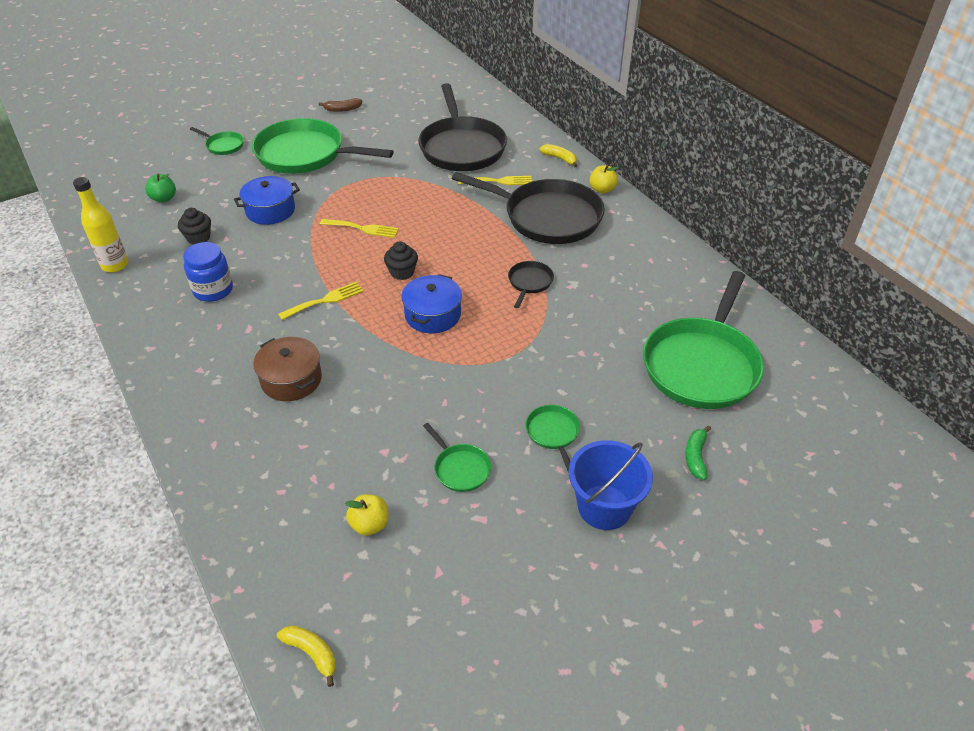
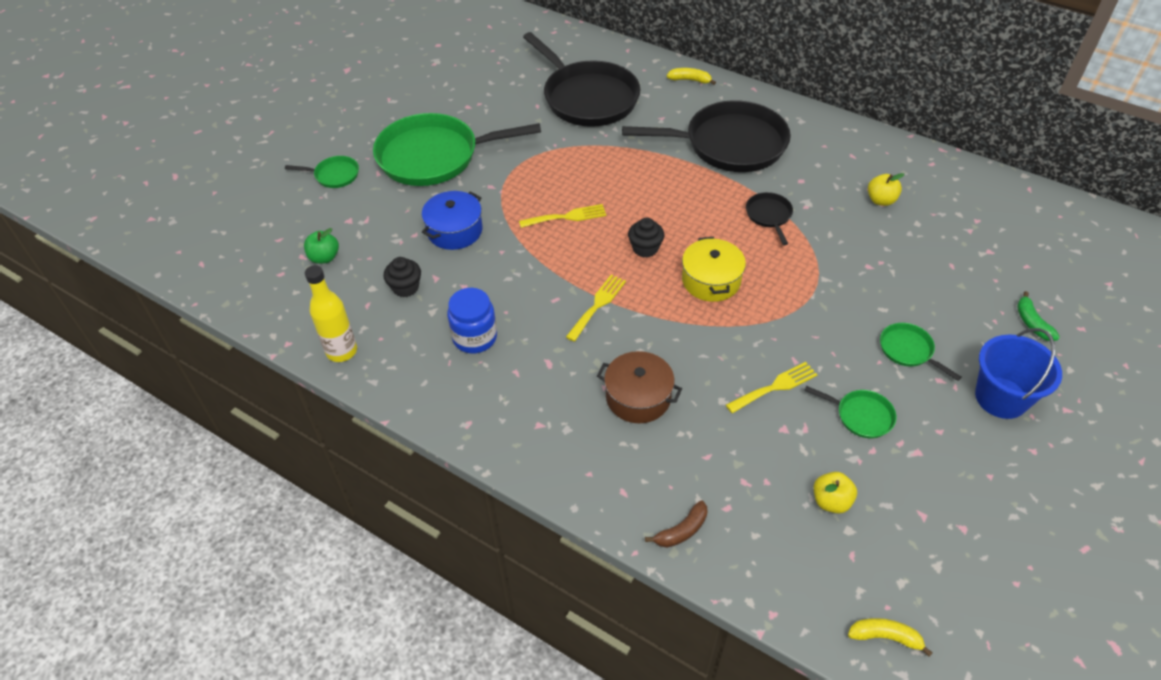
camera: 25 degrees left, 5 degrees up
(342, 109) = (428, 93): brown banana -> brown banana (681, 531)
(432, 315) = (711, 280): blue pot -> yellow pot
(499, 181) = (654, 122): yellow fork -> yellow fork (775, 387)
(602, 189) = (754, 99): yellow apple -> yellow apple (881, 200)
(702, 365) = (971, 239): green pan -> none

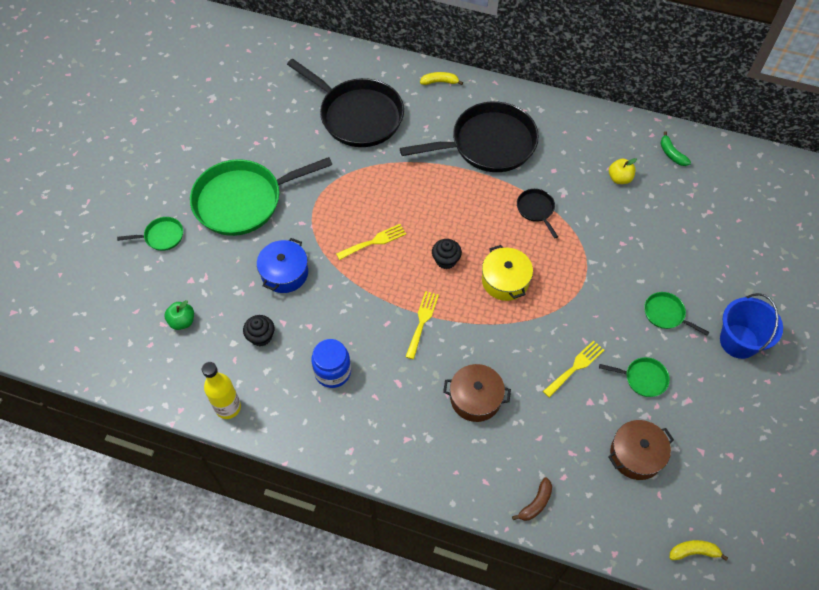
camera: 15 degrees left, 10 degrees up
(831, 501) = (636, 454): yellow apple -> brown pot
(1032, 323) = (750, 271): green banana -> green banana (671, 154)

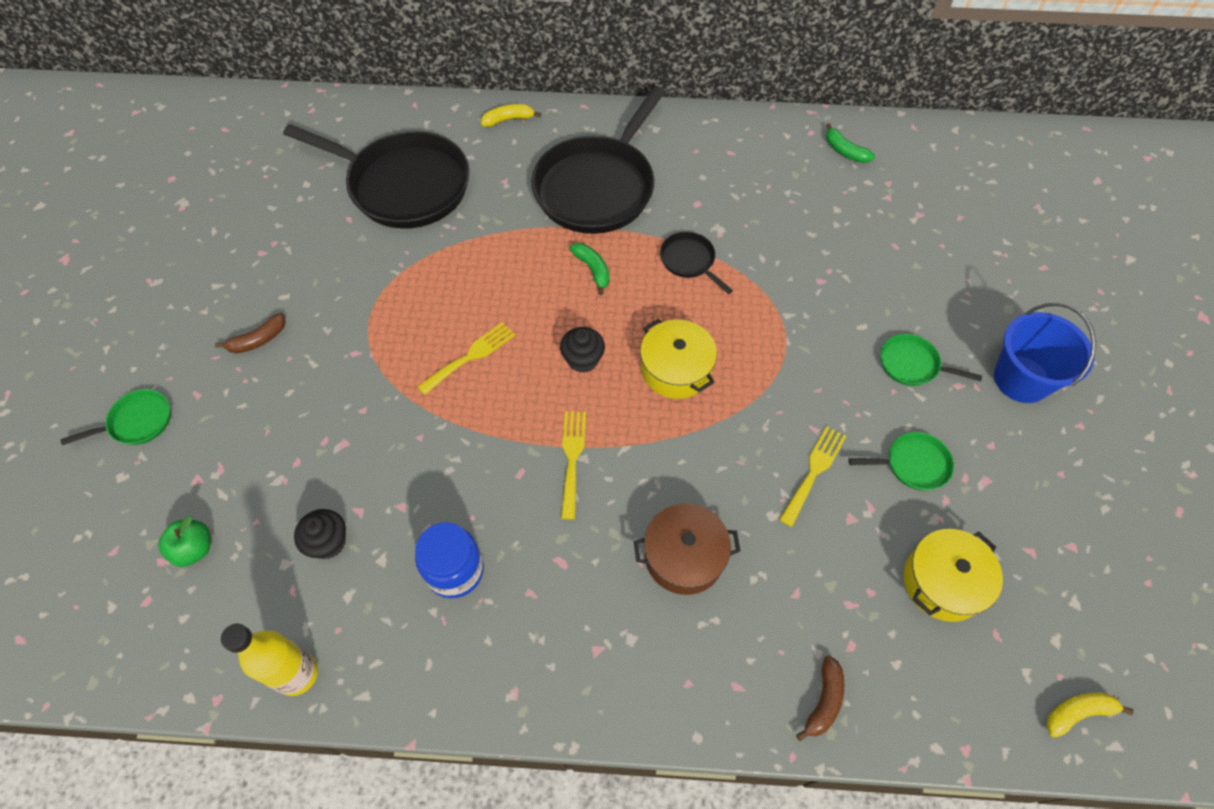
camera: 15 degrees left, 0 degrees up
(243, 201) = (258, 340): green pan -> brown banana
(285, 273) = (345, 434): blue pot -> none
(469, 201) = (593, 269): none -> green banana
(488, 144) = (598, 187): black pan -> black pan turned 150 degrees clockwise
(619, 178) = (788, 196): yellow apple -> none
(636, 454) = (943, 582): brown pot -> yellow pot

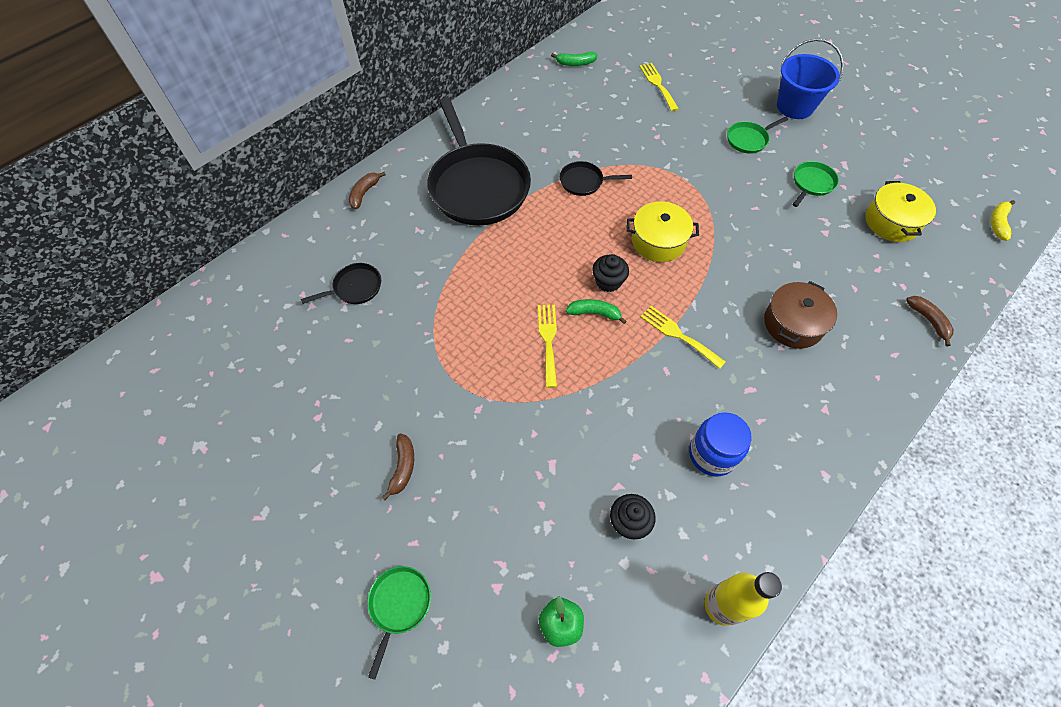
camera: 50 degrees left, 0 degrees up
(403, 185) = (355, 288): black pan -> black pan, size x0.43
(508, 119) = (364, 193): yellow banana -> brown banana
(593, 269) = (542, 231): green banana -> green banana (594, 313)
(814, 471) = (783, 227): yellow fork -> yellow fork (657, 84)

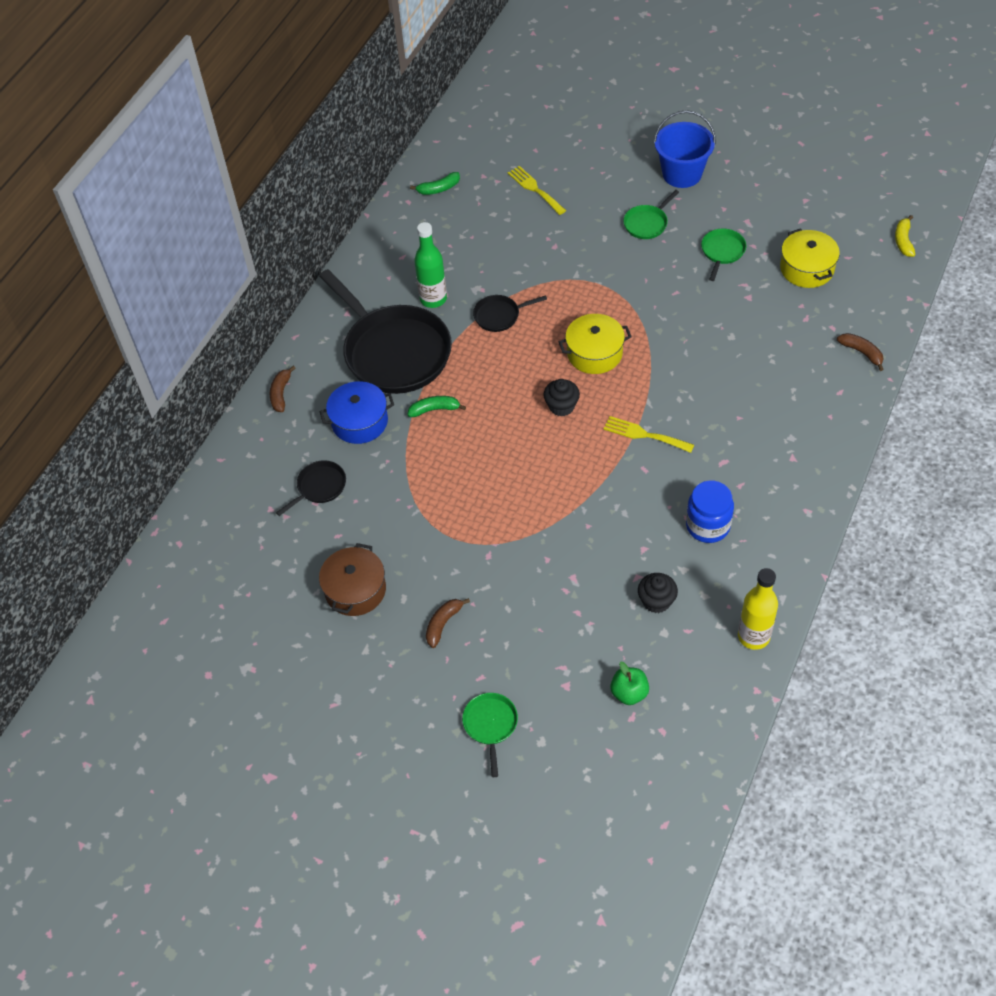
camera: 15 degrees left, 5 degrees down
(403, 467) = (443, 624): brown banana -> brown banana turned 135 degrees counterclockwise
(419, 239) = (359, 422): none -> blue pot
(532, 151) = (433, 299): none -> green bottle
(548, 340) = (527, 477): yellow fork -> none
(594, 313) = (560, 439): green banana -> green banana (434, 409)
(793, 324) = (743, 392): brown pot -> brown pot (355, 590)

